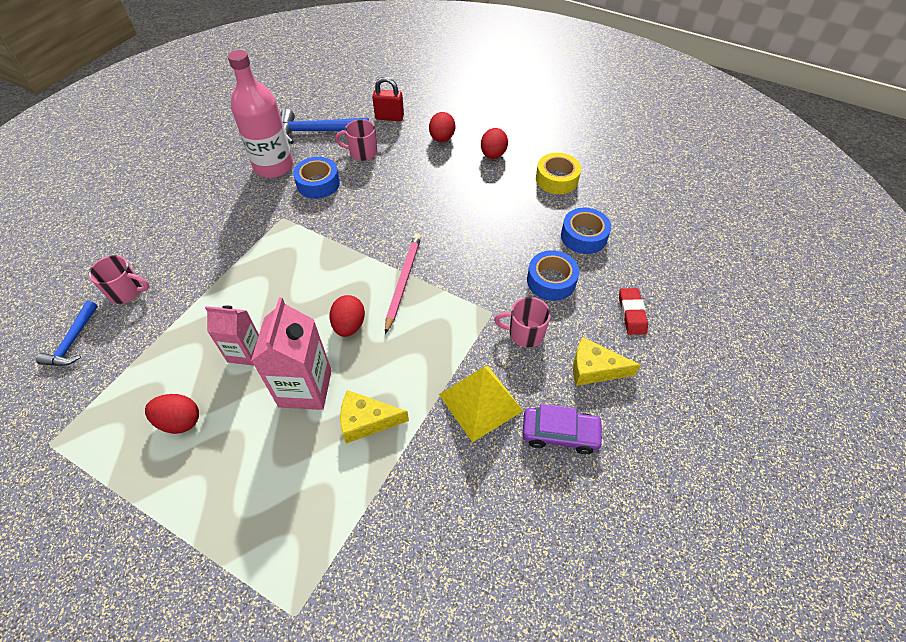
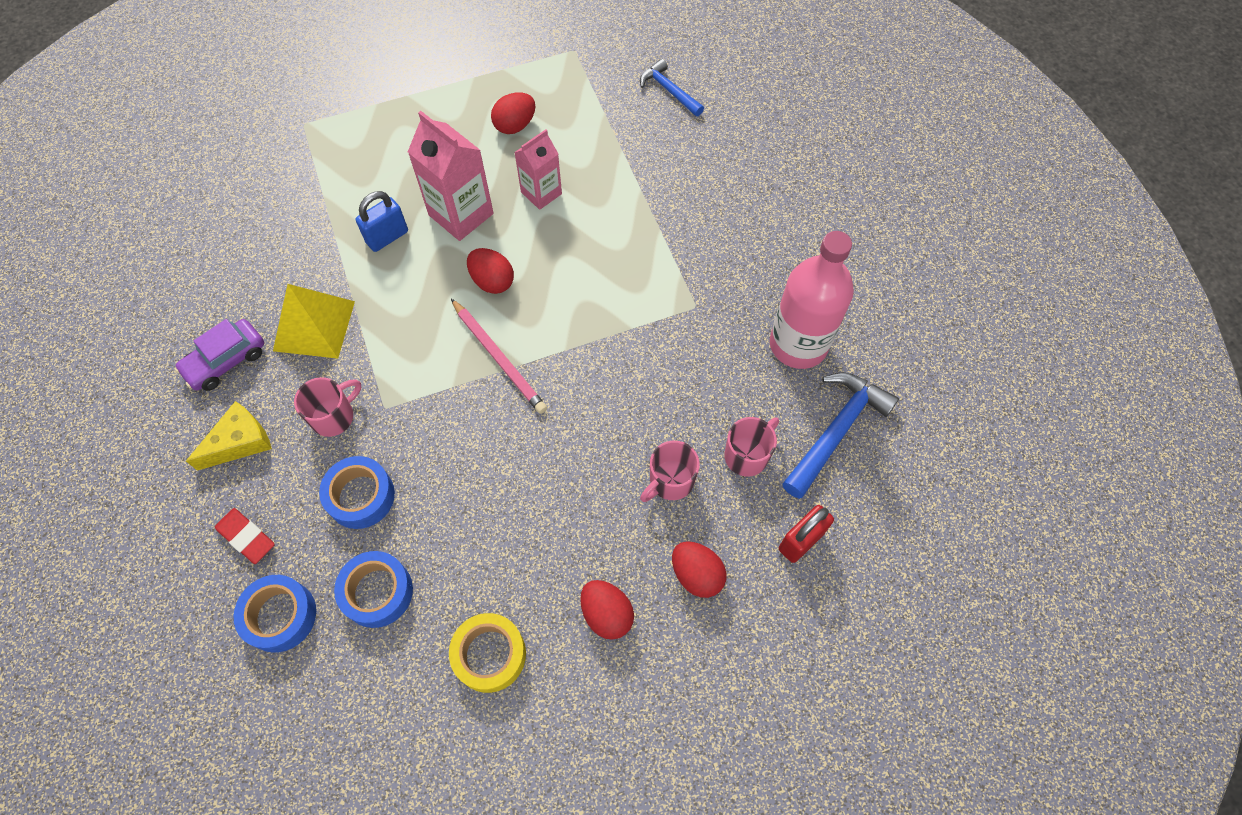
camera: 130 degrees right, 10 degrees up
(127, 291) = (699, 142): pink mug -> pink mug (670, 481)
(318, 183) = (725, 372): blue tape -> blue tape (280, 616)
(366, 421) = (387, 237): yellow cheese -> blue padlock

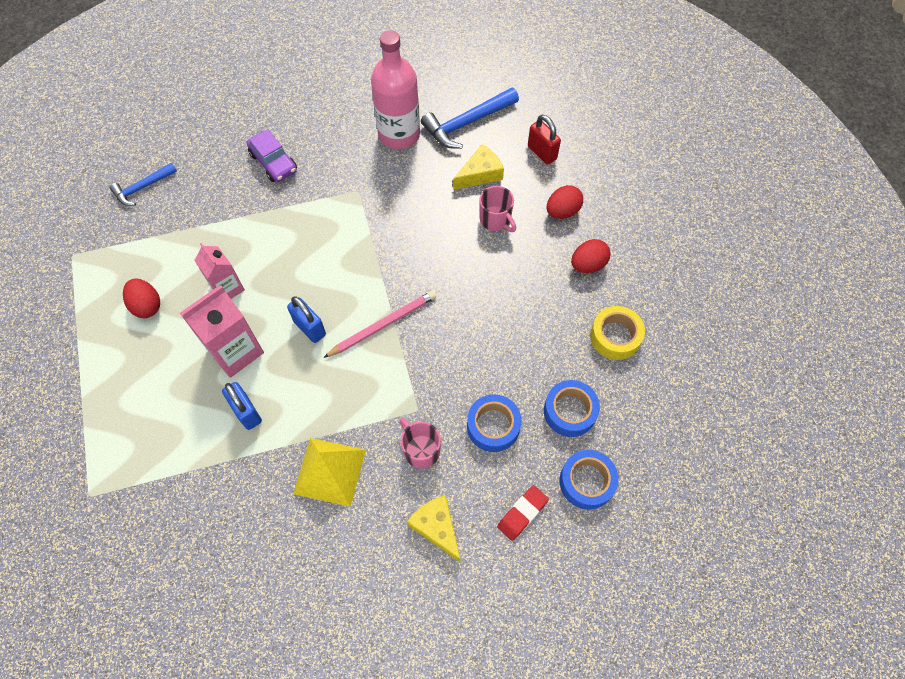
camera: 85 degrees left, 0 degrees up
(226, 361) = (354, 548): purple car -> purple car (273, 162)
(492, 281) = (310, 328): red egg -> blue padlock
(747, 455) = (480, 174): pink mug -> yellow cheese
(836, 431) = (467, 123): blue hammer -> blue hammer turned 75 degrees counterclockwise

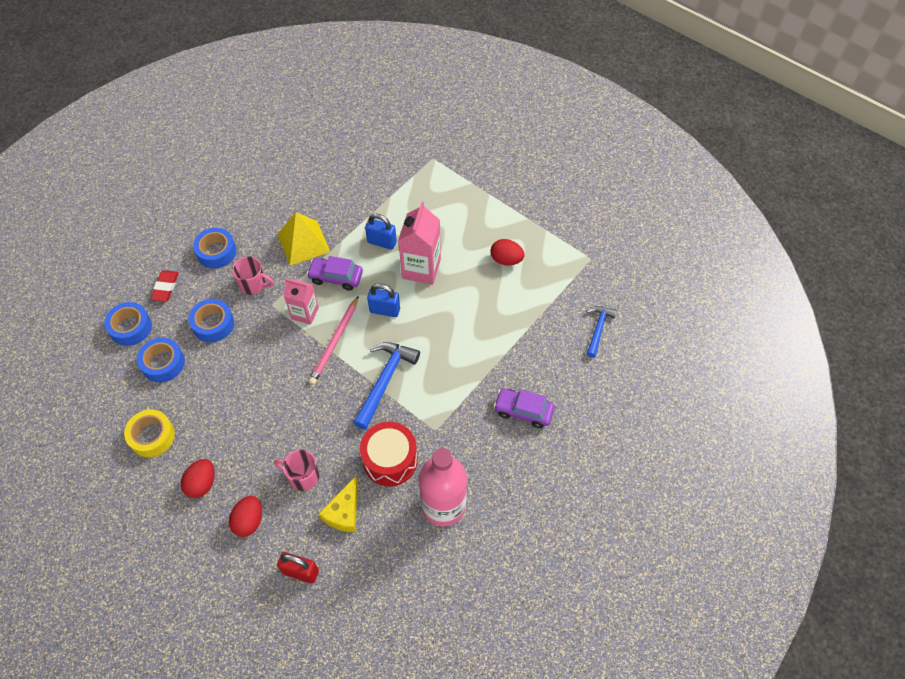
camera: 145 degrees right, 5 degrees down
(227, 288) = (464, 301): pink carton -> pink carton (305, 313)
(328, 399) = (336, 277): none -> purple car
(414, 190) = (390, 460): none -> red drum
(436, 527) = (216, 252): yellow cheese -> blue tape
(467, 123) = (391, 559): blue hammer -> blue hammer (384, 381)

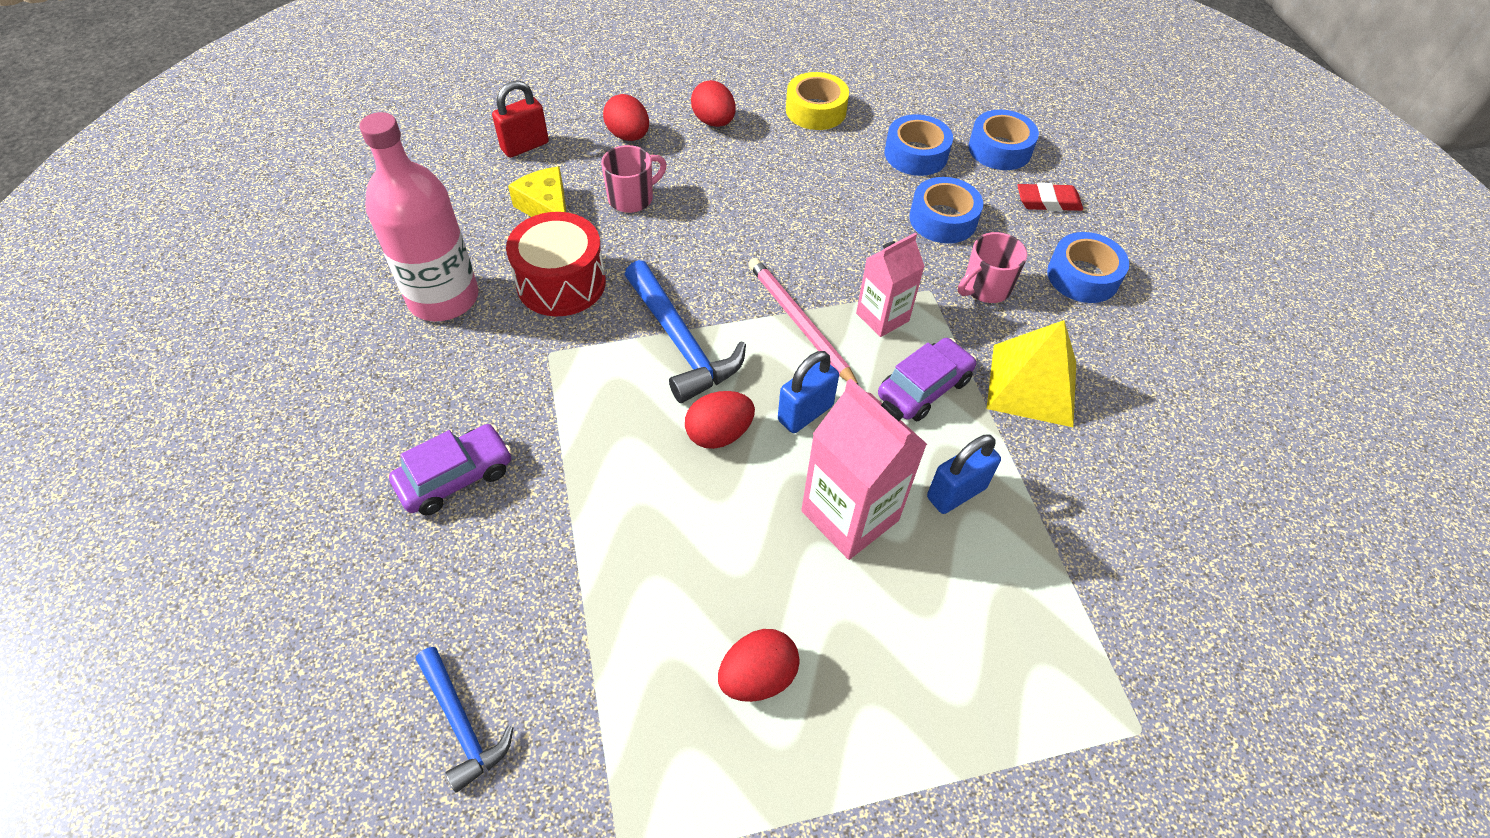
camera: 125 degrees right, 5 degrees down
(165, 287) = (1048, 202): red eraser -> red eraser turned 45 degrees counterclockwise
(421, 333) = (719, 434): none -> red egg

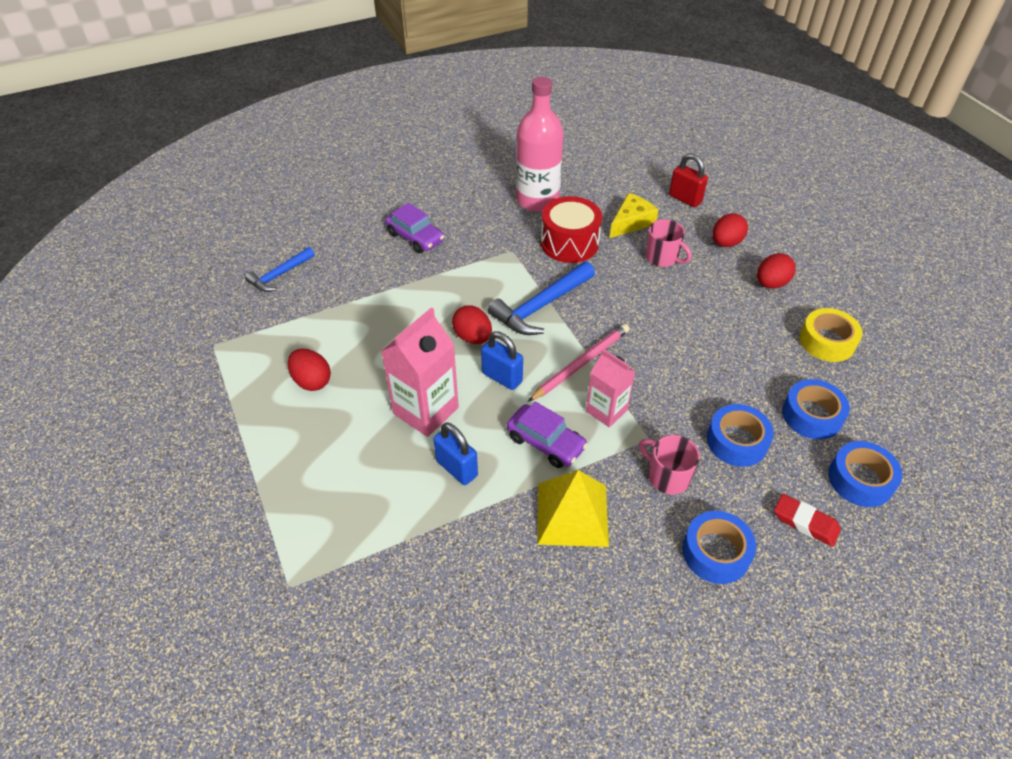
camera: 80 degrees right, 5 degrees down
(1048, 202) = (805, 522): red eraser -> red eraser turned 45 degrees counterclockwise

